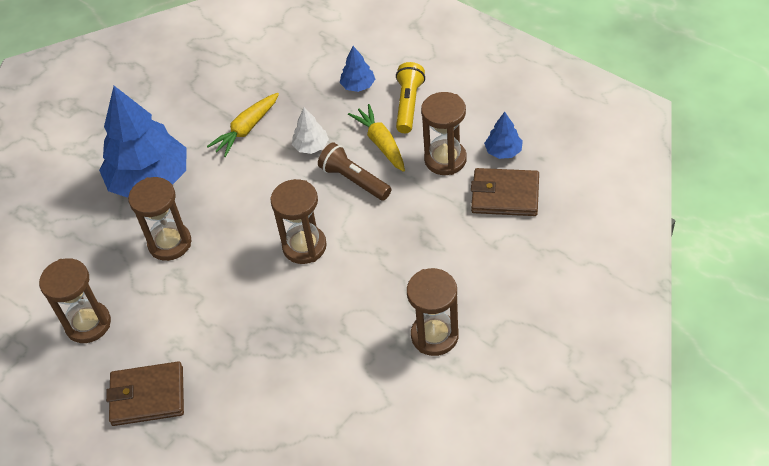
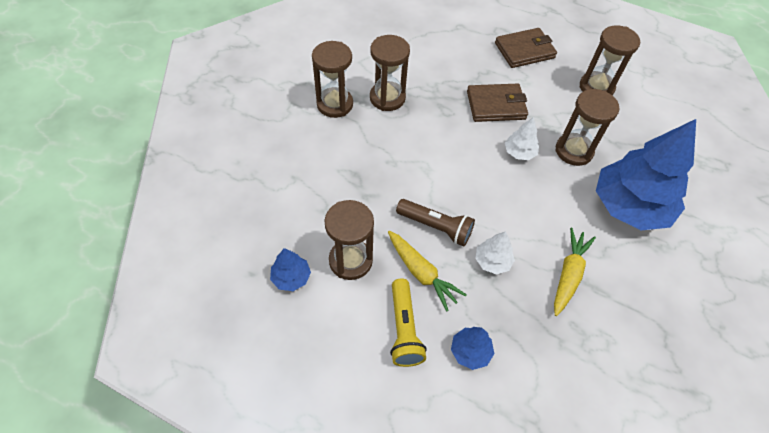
camera: 160 degrees right, 5 degrees up
(232, 248) = (519, 152): none -> white tree
(304, 246) = (458, 160): brown hourglass -> brown hourglass (387, 98)
(505, 195) = (287, 227): brown wallet -> brown wallet (496, 105)

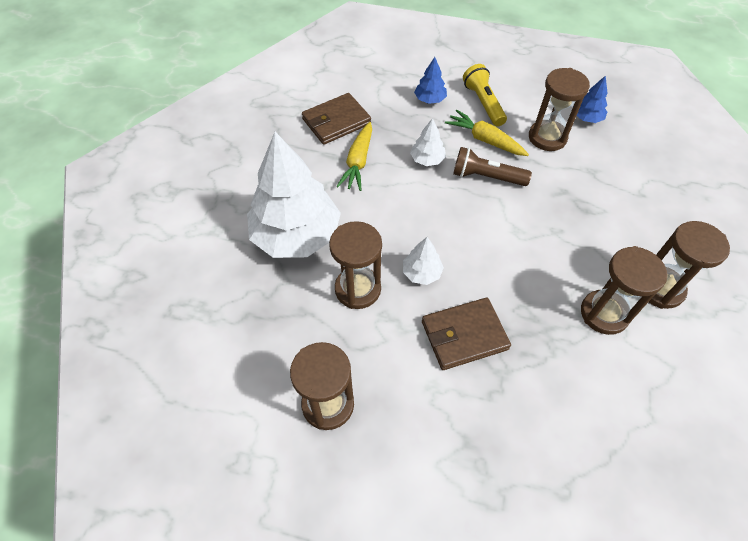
camera: 170 degrees right, 0 degrees up
(524, 50) = (445, 458): brown wallet -> brown wallet (336, 121)
(629, 206) = (296, 235): blue tree -> white tree

